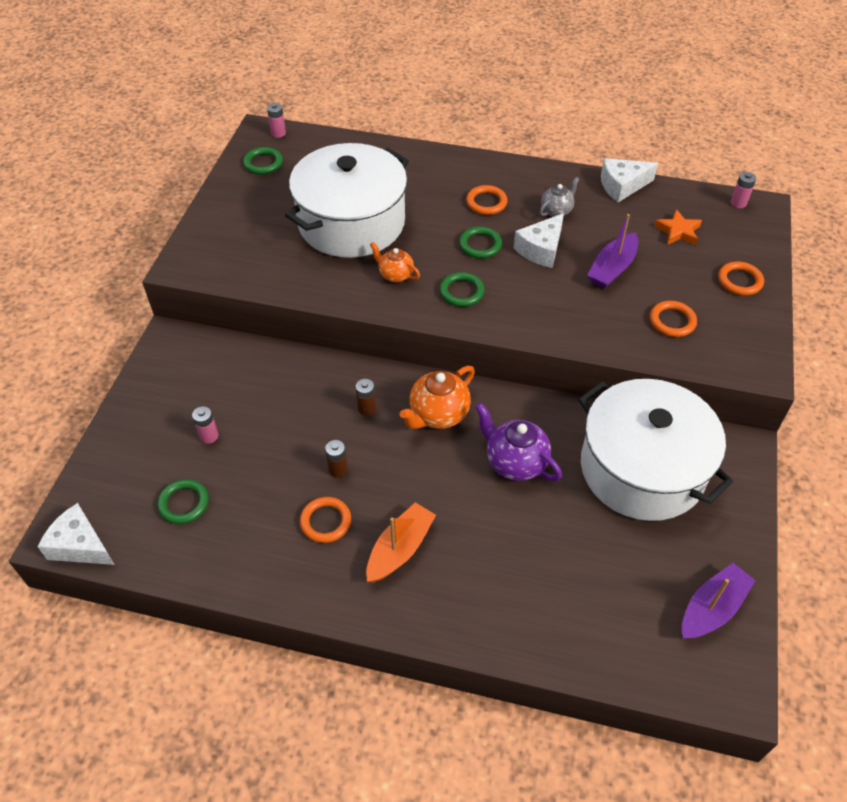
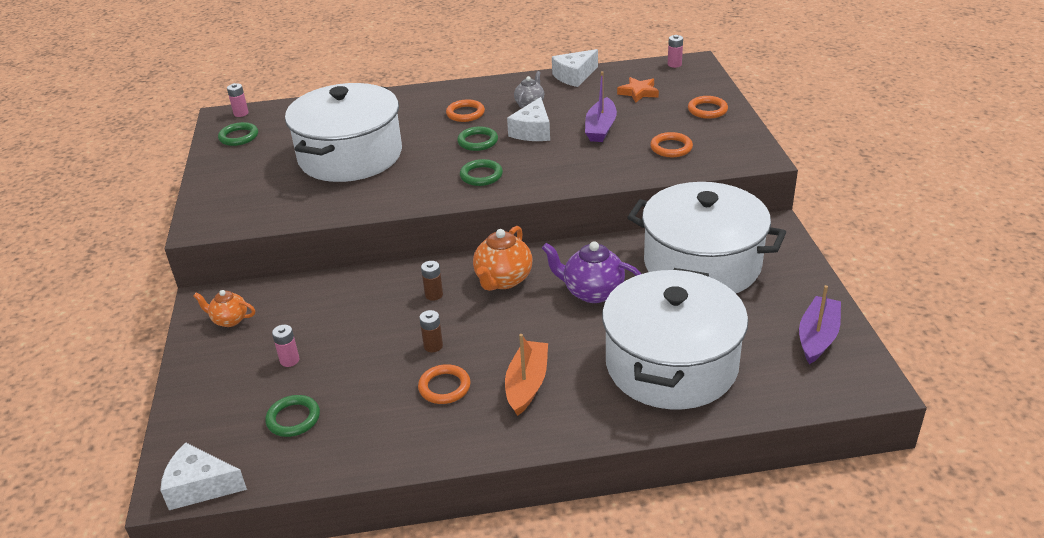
camera: 20 degrees left, 15 degrees down
(395, 275) = (414, 180): orange teapot -> orange teapot (229, 320)
(546, 582) = (671, 364): none -> white pot

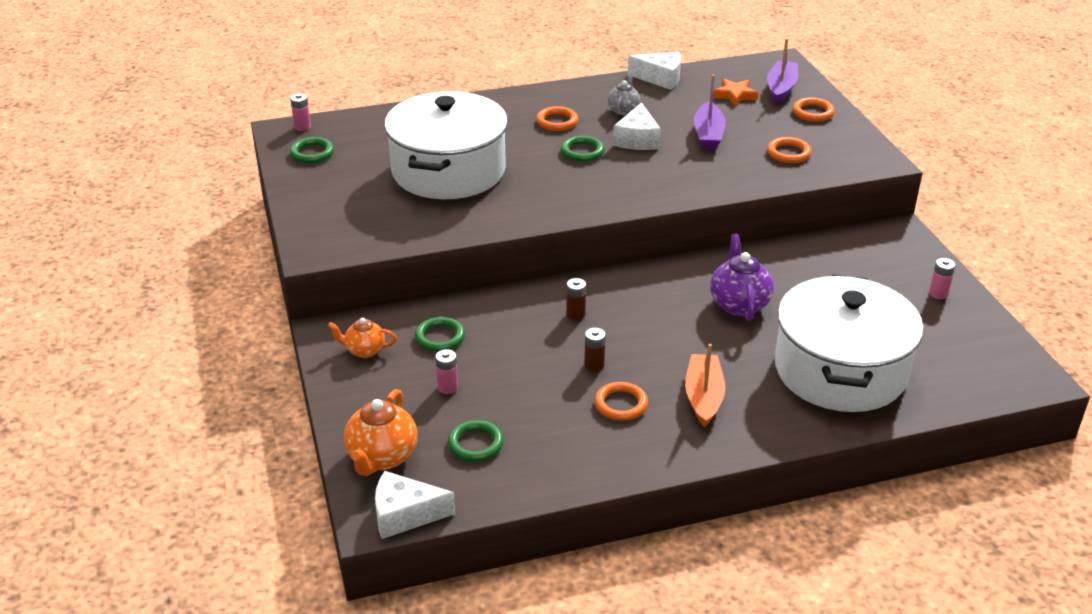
camera: 10 degrees left, 0 degrees up
(481, 175) = (600, 188): green ring -> green ring (440, 337)
(503, 280) = (643, 296): orange teapot -> orange teapot (382, 457)
(574, 76) = (660, 78): white cheese -> white cheese turned 120 degrees counterclockwise
(592, 292) = (739, 304): purple teapot -> purple teapot turned 75 degrees clockwise
(674, 64) = (762, 64): pink battery -> pink battery (938, 294)
(702, 264) = (840, 271): white pot -> none
(817, 337) = (973, 337): purple boat -> purple boat (781, 88)

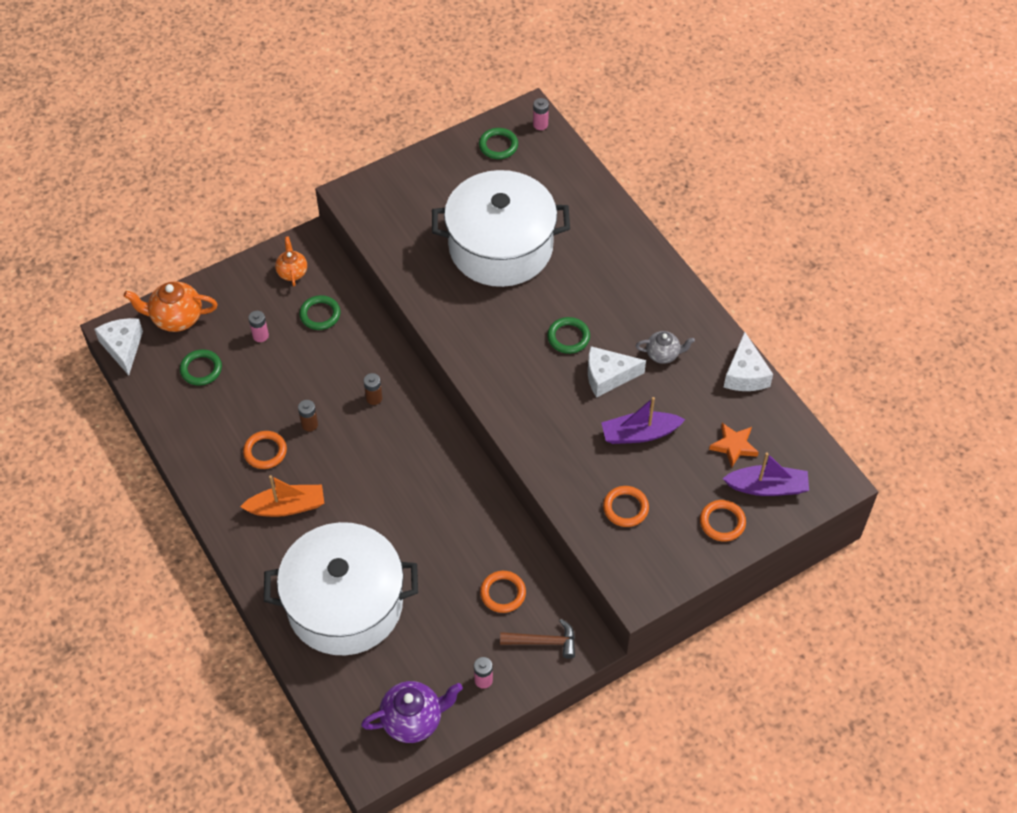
camera: 75 degrees right, 20 degrees up
(557, 122) = (619, 305): orange ring -> orange ring (503, 593)
(739, 304) = (421, 516): purple teapot -> purple teapot (413, 720)
(897, 253) = (543, 642): none -> brown hammer

